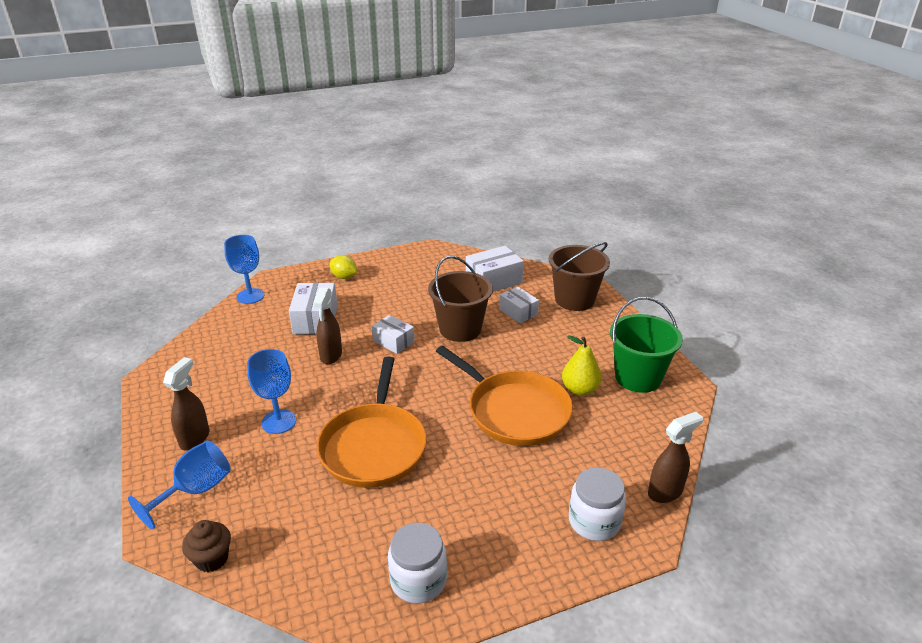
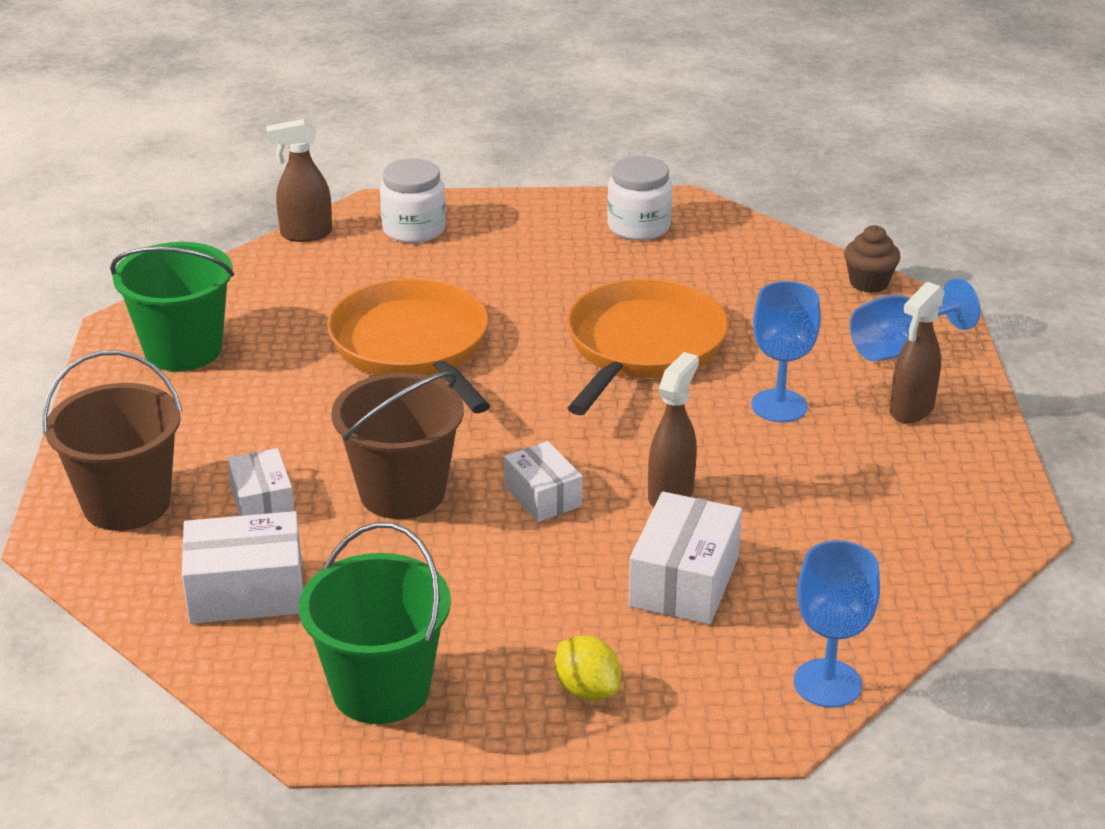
camera: 160 degrees left, 0 degrees up
(419, 263) = (381, 689): none -> green bucket
(580, 389) = (289, 353): yellow pear -> none

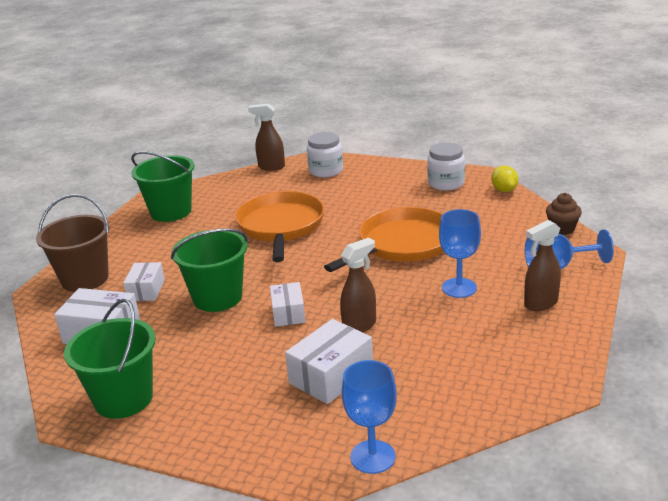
camera: 25 degrees right, 5 degrees down
(402, 492) = (217, 297): brown bucket -> green bucket
(587, 690) = (229, 426): yellow lemon -> yellow lemon (504, 190)

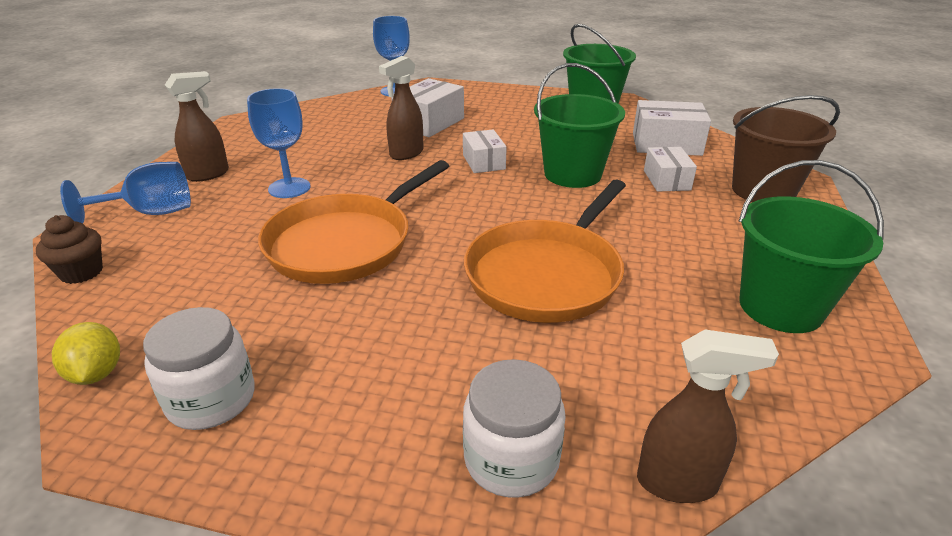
camera: 170 degrees right, 5 degrees up
(281, 226) = (547, 275): orange pan -> orange pan turned 45 degrees clockwise

